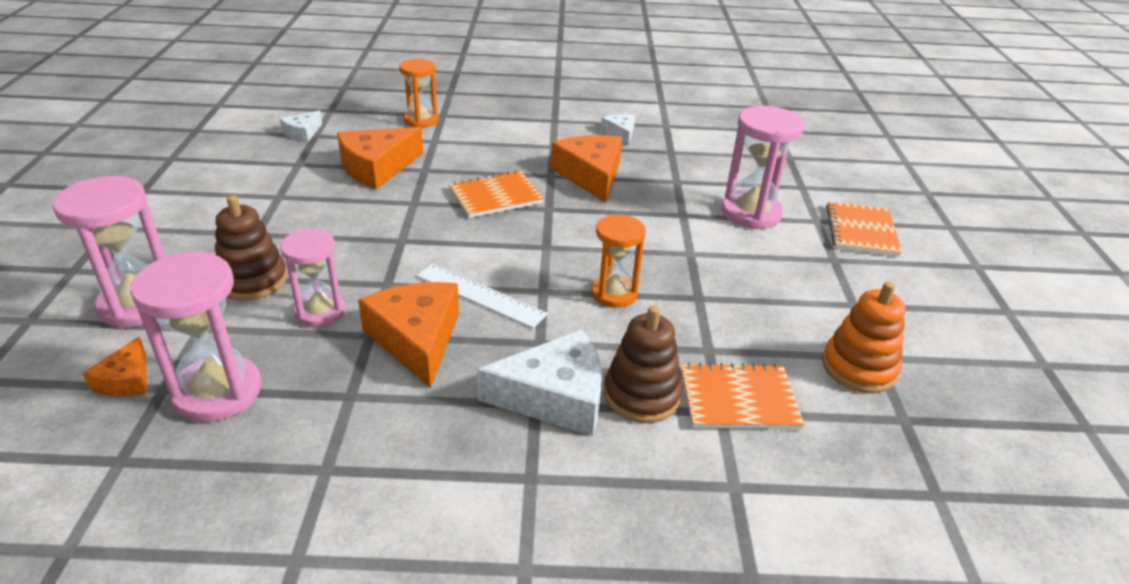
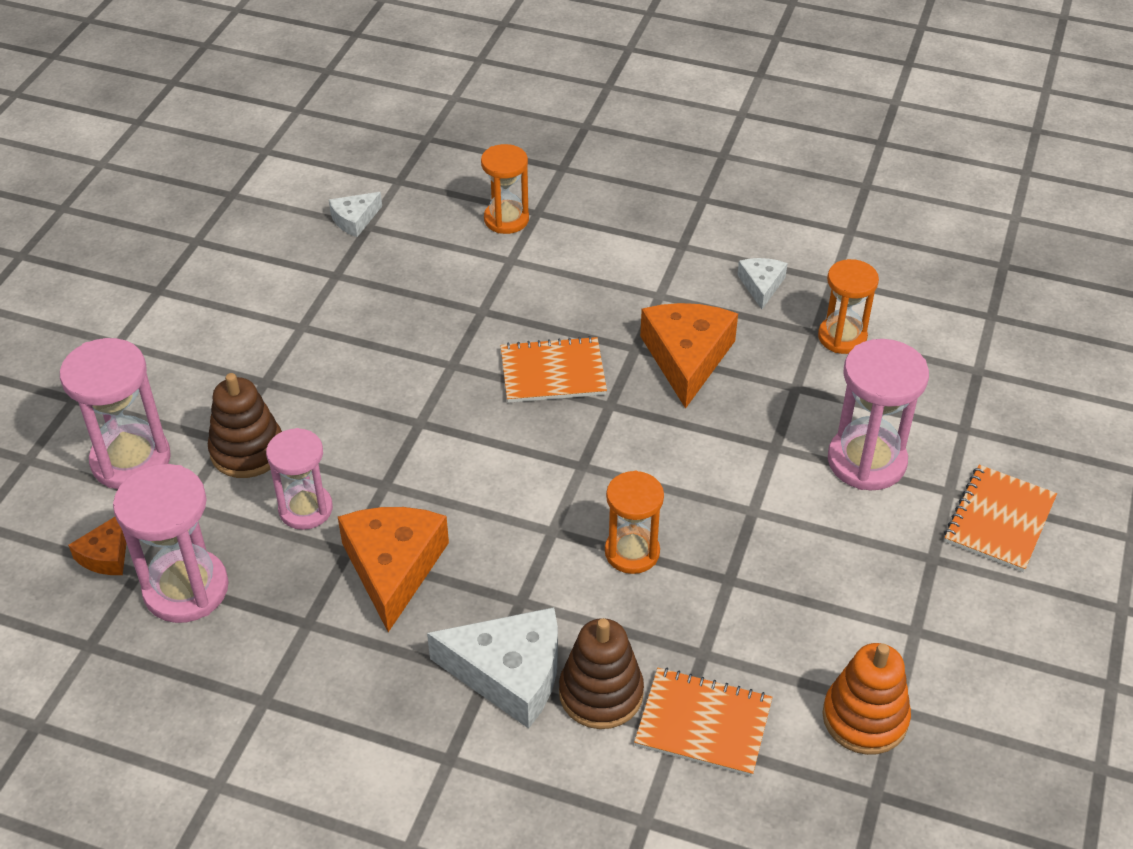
camera: 20 degrees right, 10 degrees up
(377, 167) = (426, 297): orange cheese -> none
(480, 295) = (480, 522): white ruler -> none
(690, 152) = (842, 337): none -> orange hourglass

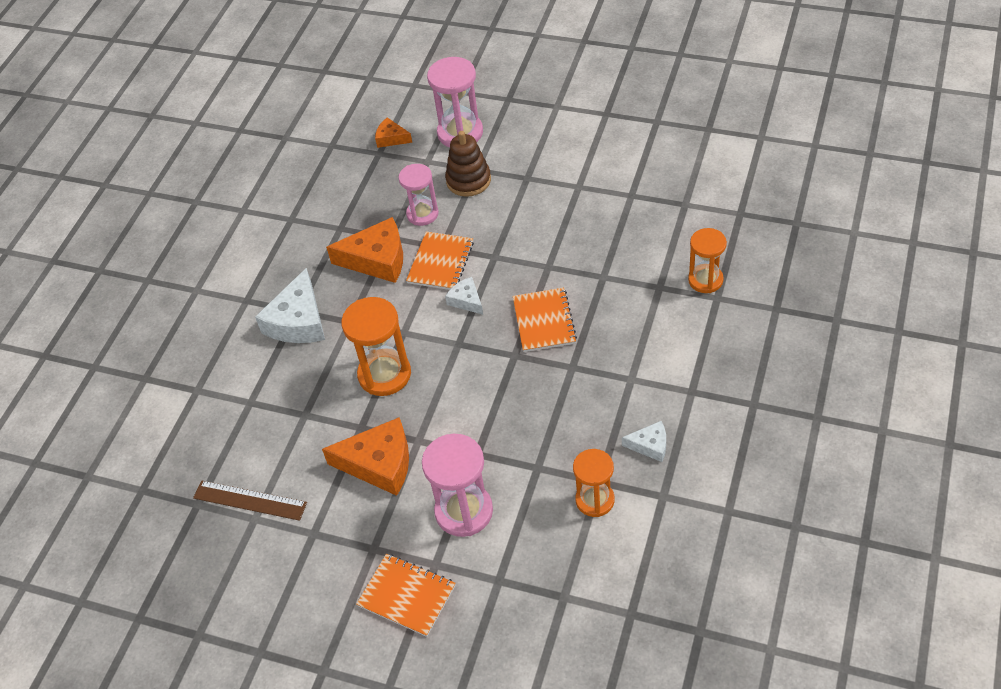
camera: 95 degrees right, 5 degrees up
(186, 589) = (366, 174): pink hourglass -> none
(354, 220) = (691, 196): white cheese -> white cheese (466, 300)
(601, 693) = (281, 365): brown stacking toy -> none
(632, 552) = (384, 374): orange hourglass -> orange hourglass, size x1.50
(687, 357) = (564, 398): orange cheese -> orange cheese (379, 464)
(703, 724) = (255, 416): orange notebook -> orange notebook (440, 262)
(865, 718) = (250, 500): orange stacking toy -> brown ruler

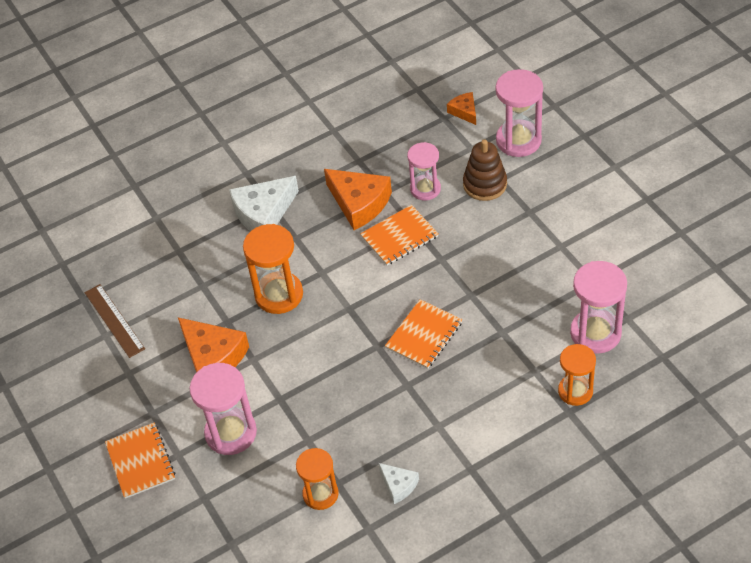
camera: 40 degrees right, 0 degrees up
(466, 300) = (387, 279): white cheese -> none
(674, 230) = (595, 333): none -> pink hourglass

